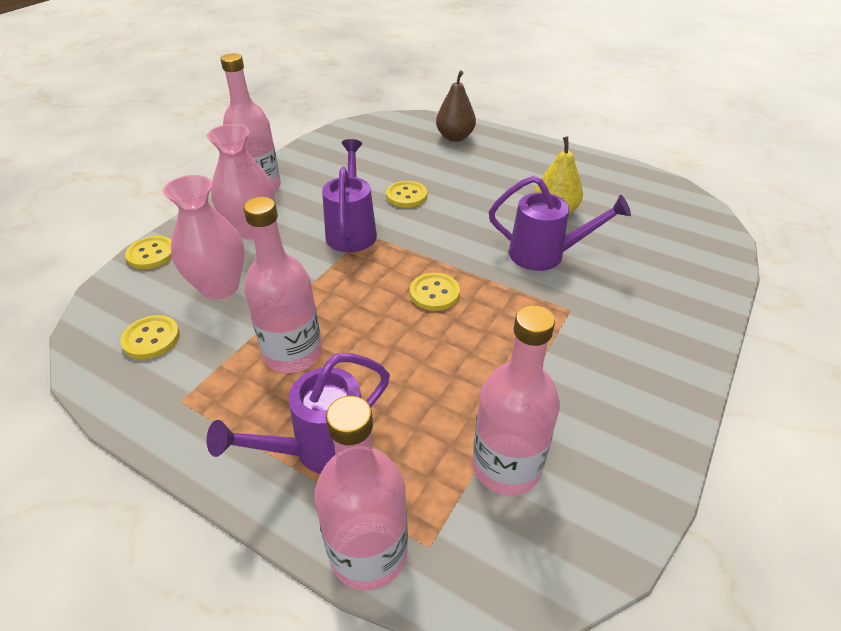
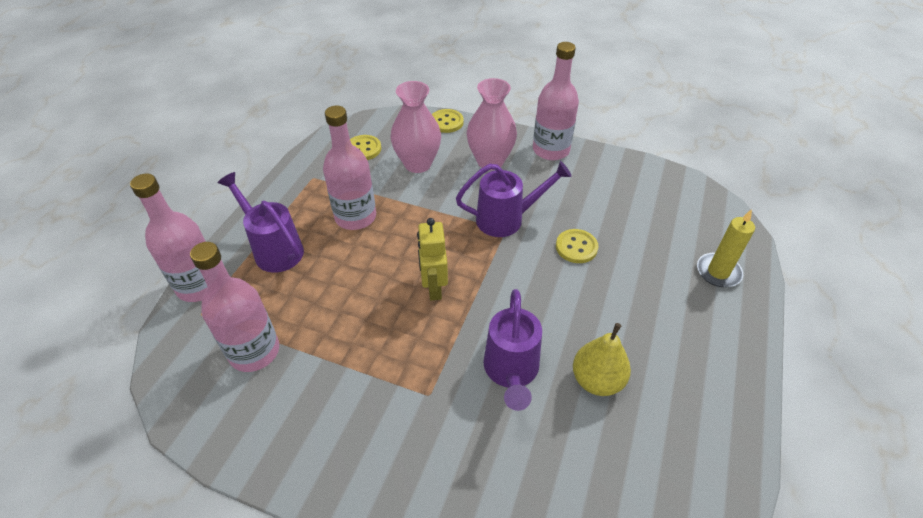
camera: 80 degrees right, 5 degrees up
(434, 293) = (434, 287): yellow button -> yellow robot
(455, 137) = (718, 272): brown pear -> yellow candle

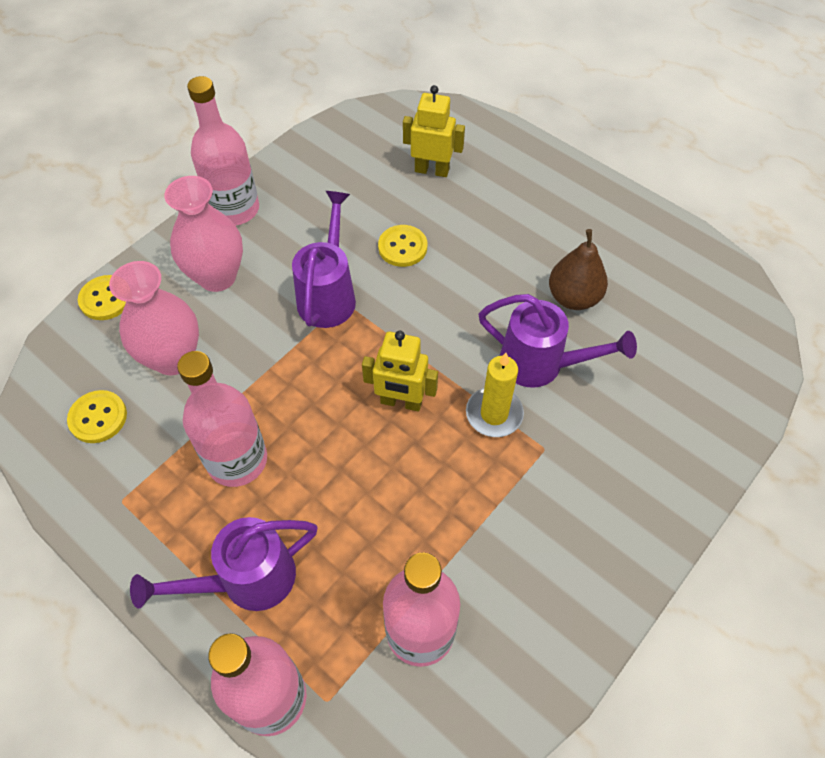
camera: 70 degrees left, 10 degrees up
(597, 380) = (573, 297): yellow pear -> brown pear
(668, 242) = (432, 170): none -> yellow robot
(718, 272) = (485, 152): yellow candle -> yellow candle (494, 414)

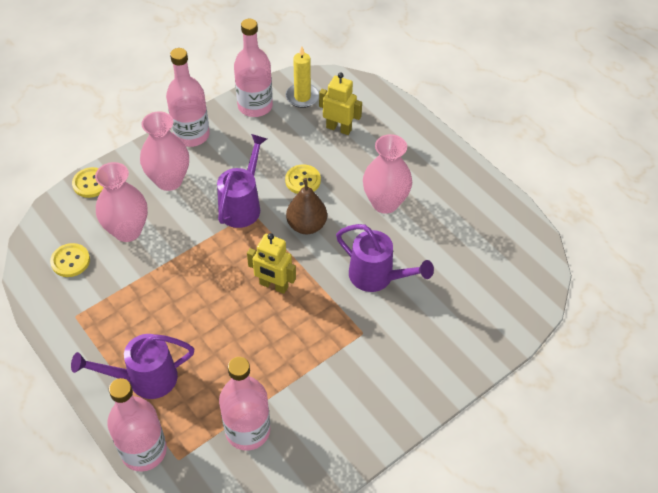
camera: 10 degrees right, 5 degrees down
(237, 460) = (155, 304): pink bottle -> pink bottle (255, 106)
(494, 414) = (335, 304): yellow candle -> yellow candle (302, 97)
(521, 259) = (385, 203): none -> pink vase
(573, 297) = (414, 235): brown pear -> brown pear (306, 225)

